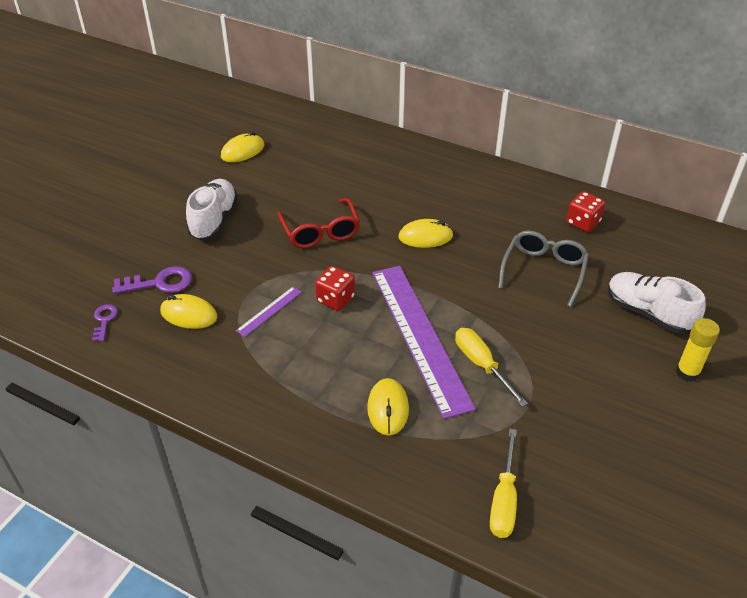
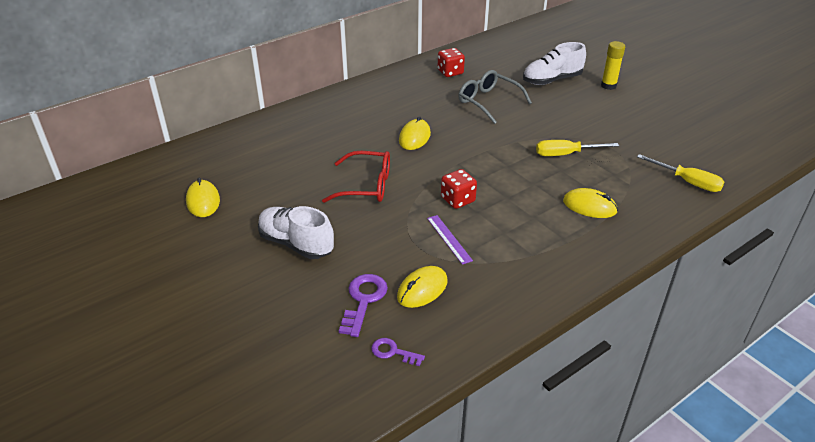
camera: 65 degrees left, 5 degrees down
(419, 336) = (523, 171): purple ruler -> none

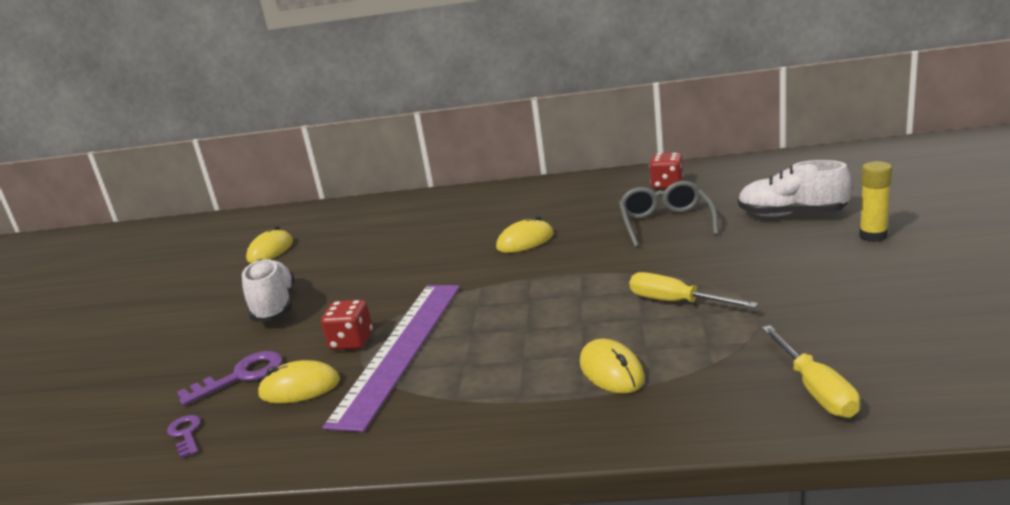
camera: 45 degrees right, 15 degrees down
(367, 186) = (408, 274): red glasses -> none
(449, 239) = (400, 349): purple ruler -> purple ruler, size x2.47
(458, 200) = (470, 314): red dice -> red dice (351, 342)

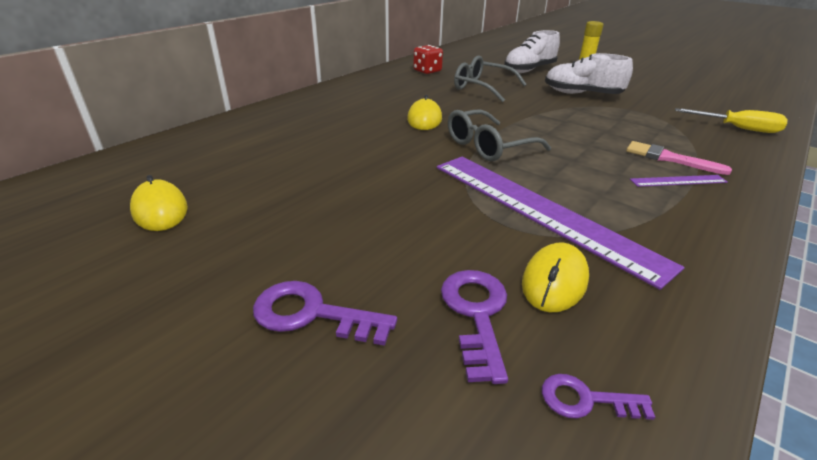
camera: 60 degrees left, 10 degrees up
(207, 335) = (312, 314): none -> purple key
(274, 307) = (326, 246): white shoe -> white shoe (581, 94)
(351, 342) = (490, 227): red dice -> none
(503, 286) = (488, 146): none -> grey glasses
(552, 390) = (678, 181): none -> purple ruler
(611, 371) = (669, 158): yellow mouse -> pink brush
(676, 302) = (597, 118): yellow screwdriver -> none

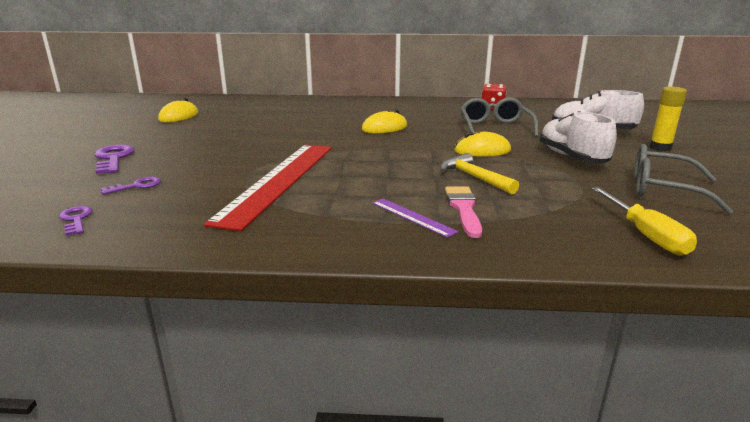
camera: 55 degrees right, 10 degrees down
(476, 314) = (137, 186): purple key -> purple key, size x0.61
(488, 146) = (367, 151): grey glasses -> grey glasses (662, 189)
(540, 211) = (279, 180): purple ruler -> red ruler
(554, 281) = (187, 197): yellow mouse -> yellow mouse (482, 151)
(600, 133) = (474, 177): none -> yellow hammer

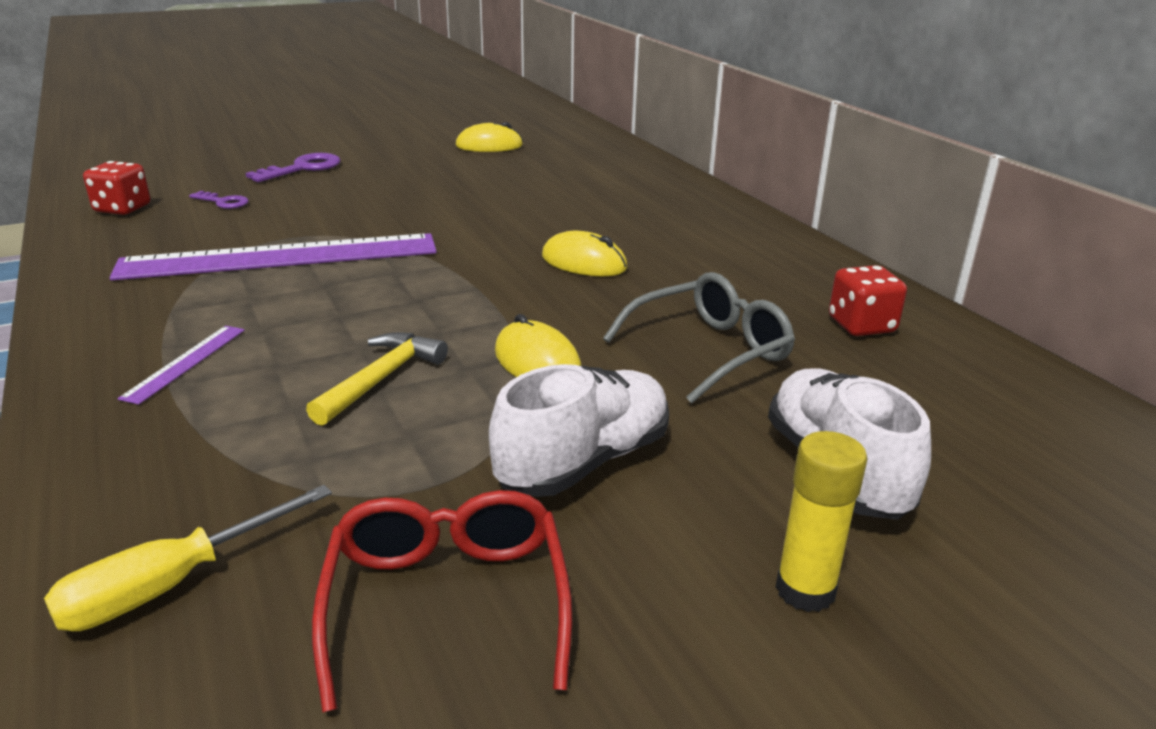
camera: 60 degrees right, 5 degrees up
(76, 219) = (122, 209): purple key -> red dice
(279, 180) = (280, 257): red ruler -> purple ruler
(463, 209) = (231, 393): pink brush -> none
(662, 189) = (447, 602): grey glasses -> red glasses

